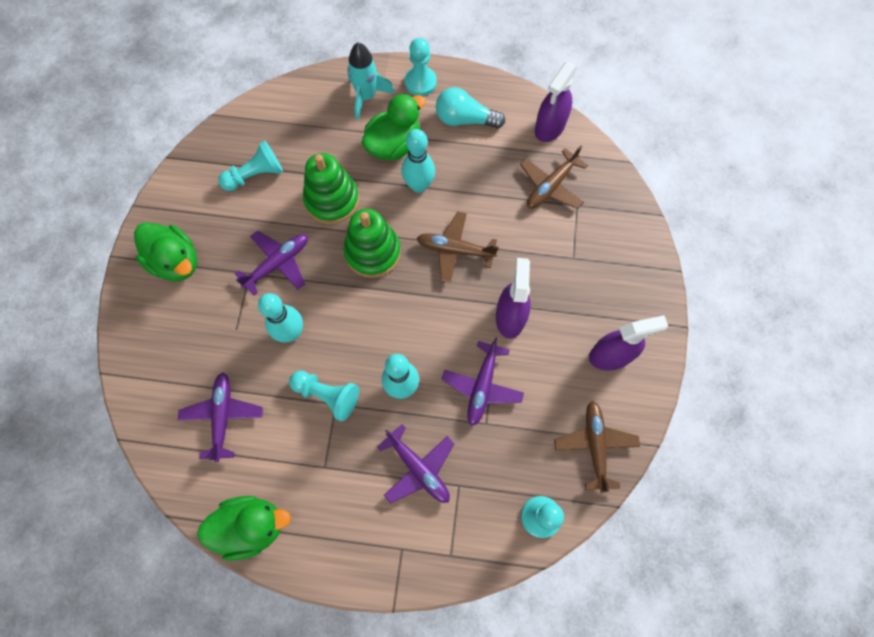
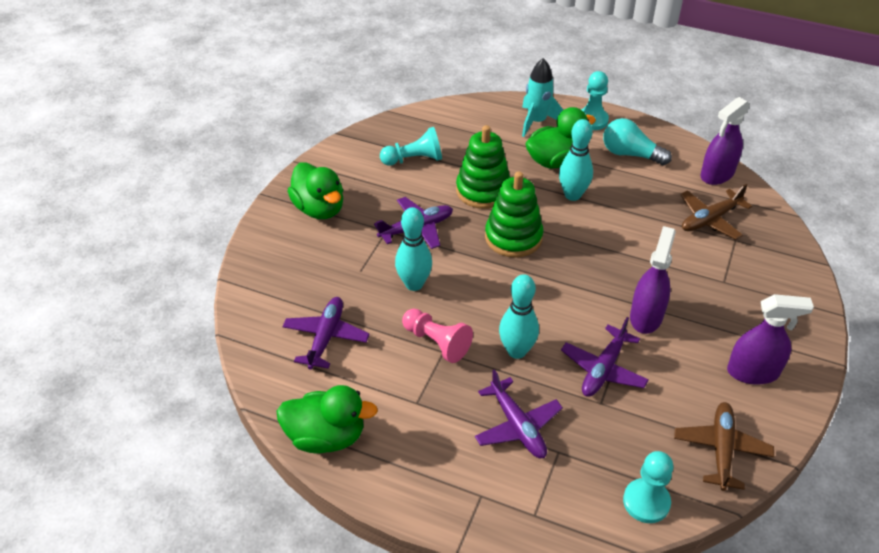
camera: 15 degrees right, 25 degrees down
(327, 395) = (437, 342): turquoise pawn -> pink pawn
(455, 250) = (598, 251): brown plane -> none

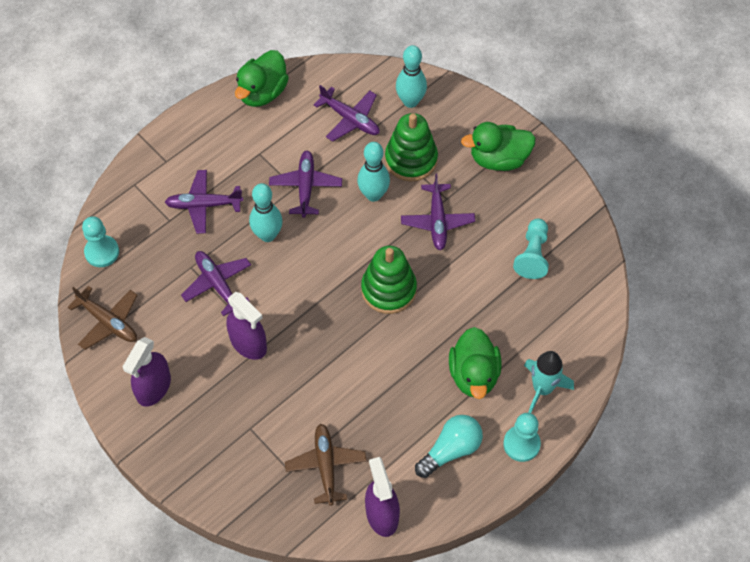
camera: 115 degrees right, 15 degrees up
(437, 342) = (305, 186): pink pawn -> purple plane
(483, 190) = (461, 293): green stacking toy -> green stacking toy (411, 159)
(572, 195) = (418, 365): turquoise bowling pin -> turquoise bowling pin (410, 101)

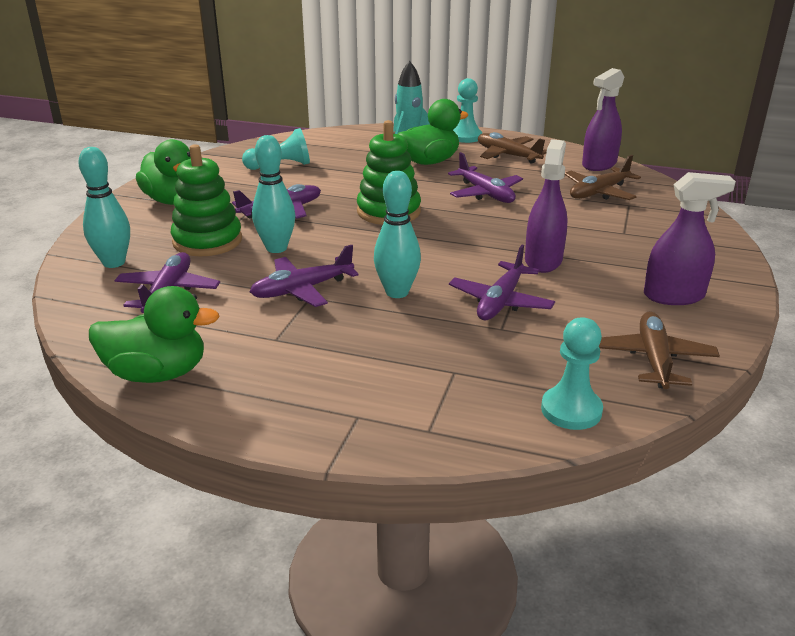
camera: 120 degrees left, 30 degrees down
(203, 205) = (401, 352): purple plane -> purple plane (485, 194)
(451, 450) = (507, 155): turquoise light bulb -> brown plane

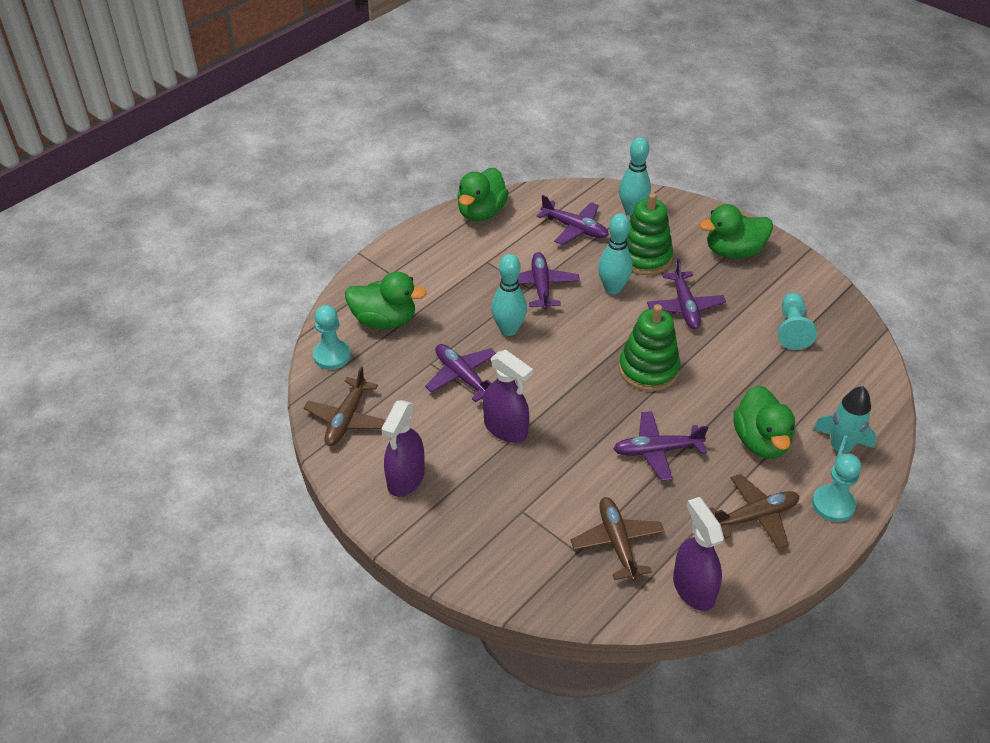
camera: 115 degrees right, 15 degrees up
(461, 387) = (384, 320): none -> green duck
(653, 359) = (346, 419): brown plane -> brown plane turned 75 degrees clockwise

